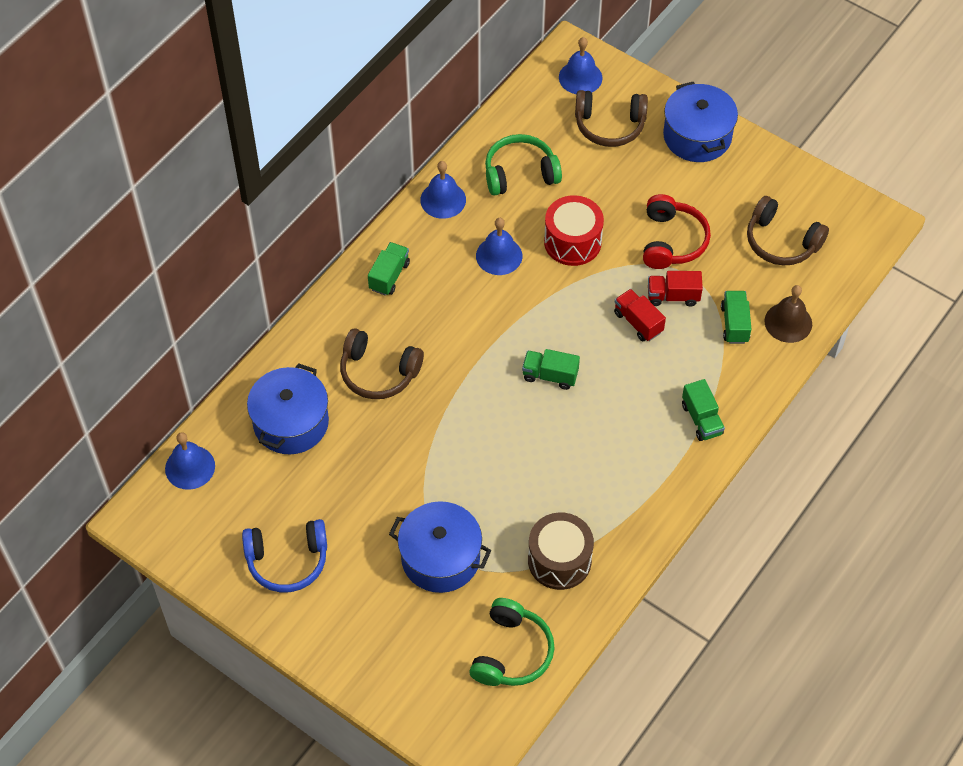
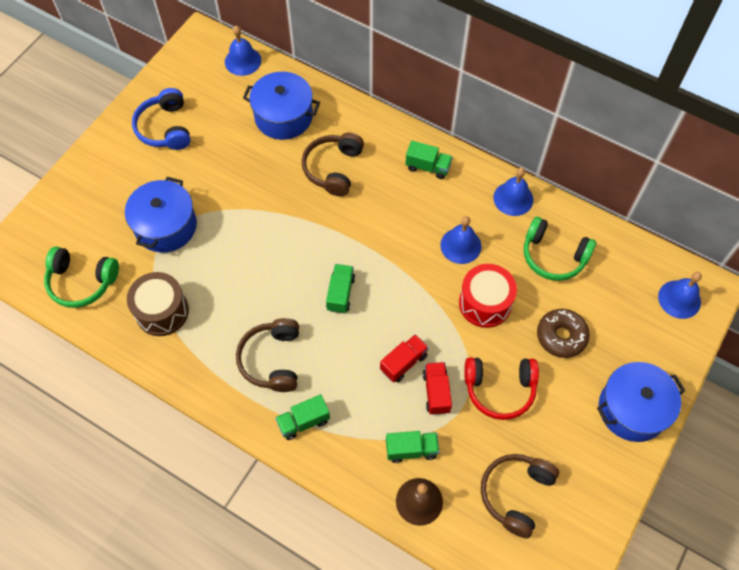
camera: 85 degrees right, 5 degrees up
(520, 173) = (553, 256): green headphones -> green headphones turned 135 degrees clockwise
(609, 125) = (627, 328): brown headphones -> brown headphones (272, 360)
(615, 181) = (561, 336): none -> brown donut

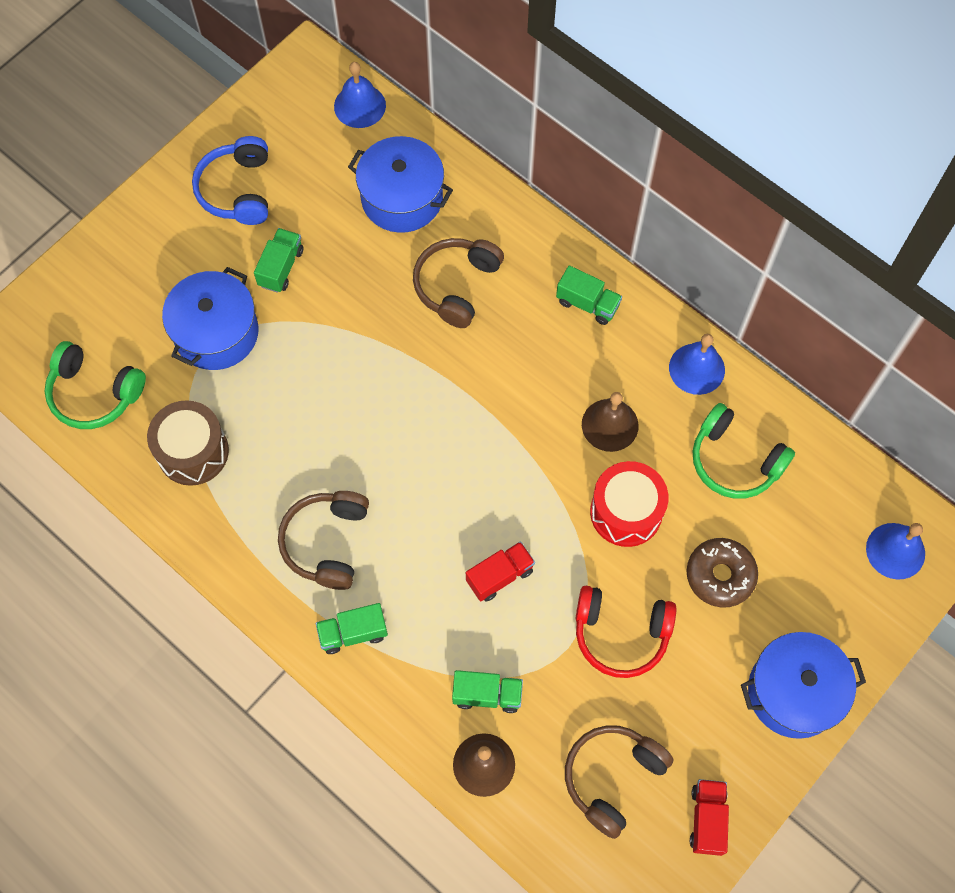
camera: 10 degrees right, 5 degrees up
(340, 293) = (433, 466): green truck -> green truck (281, 267)
(436, 392) = (535, 623): red truck -> red truck (707, 819)
(460, 245) = (610, 425): blue bell -> brown bell

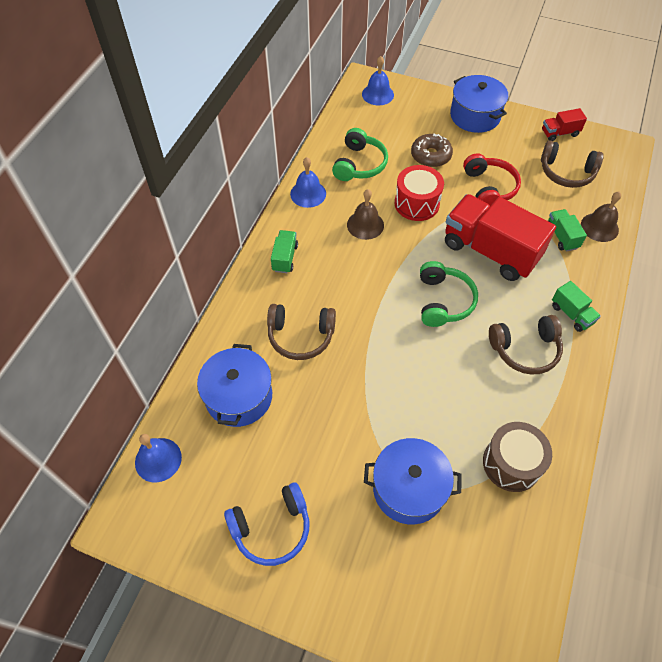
camera: 110 degrees left, 10 degrees down
(94, 393) = (505, 565): green headphones -> green headphones (443, 301)
(281, 267) = (332, 462): green truck -> none
(500, 576) = (490, 251): red truck -> red truck, size x2.22

